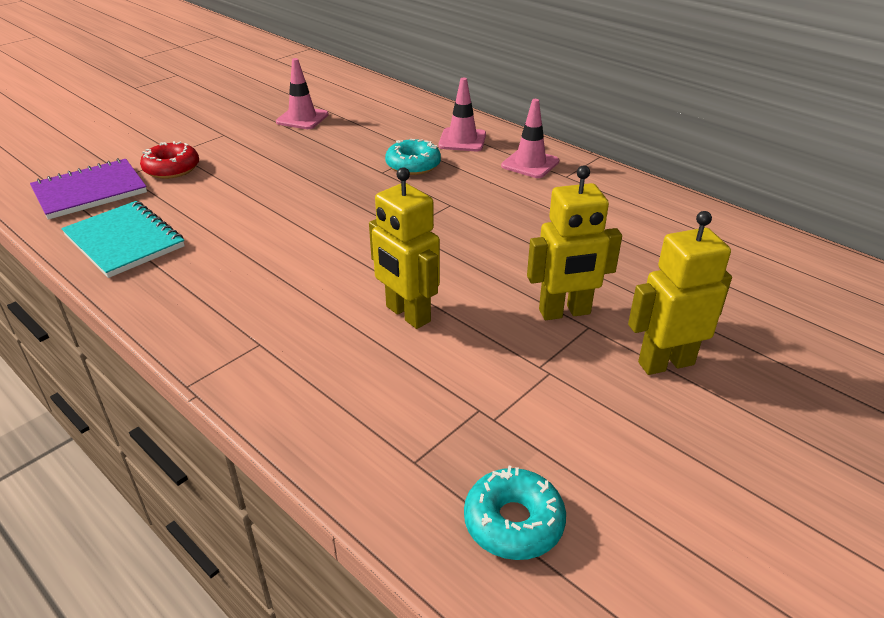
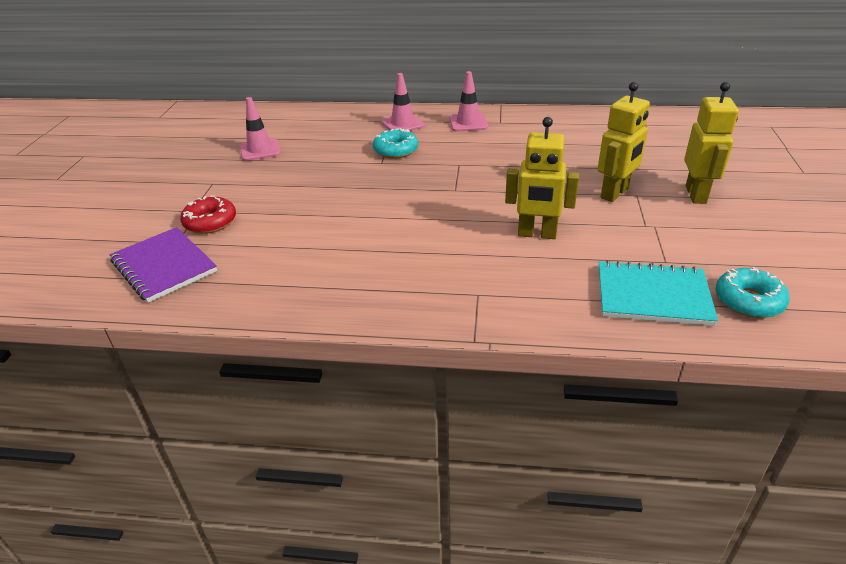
camera: 35 degrees left, 0 degrees up
(90, 191) = (164, 266): purple notebook -> purple notebook turned 60 degrees counterclockwise
(124, 241) = (263, 284): turquoise notebook -> turquoise notebook (652, 296)
(665, 363) = (696, 195): yellow robot -> yellow robot turned 150 degrees clockwise

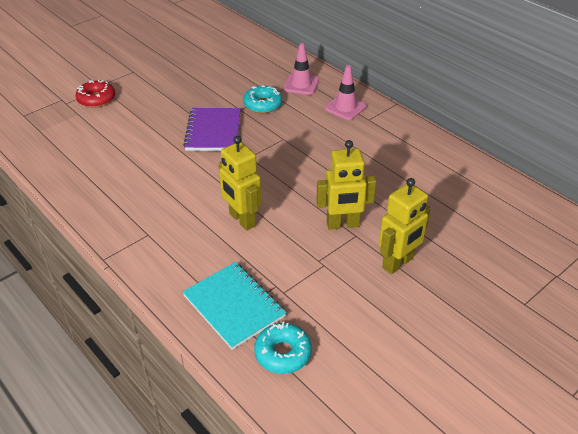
camera: 40 degrees right, 5 degrees up
(164, 266) = (42, 115): purple notebook -> purple notebook (213, 131)
(260, 150) = (189, 59): pink traffic cone -> none

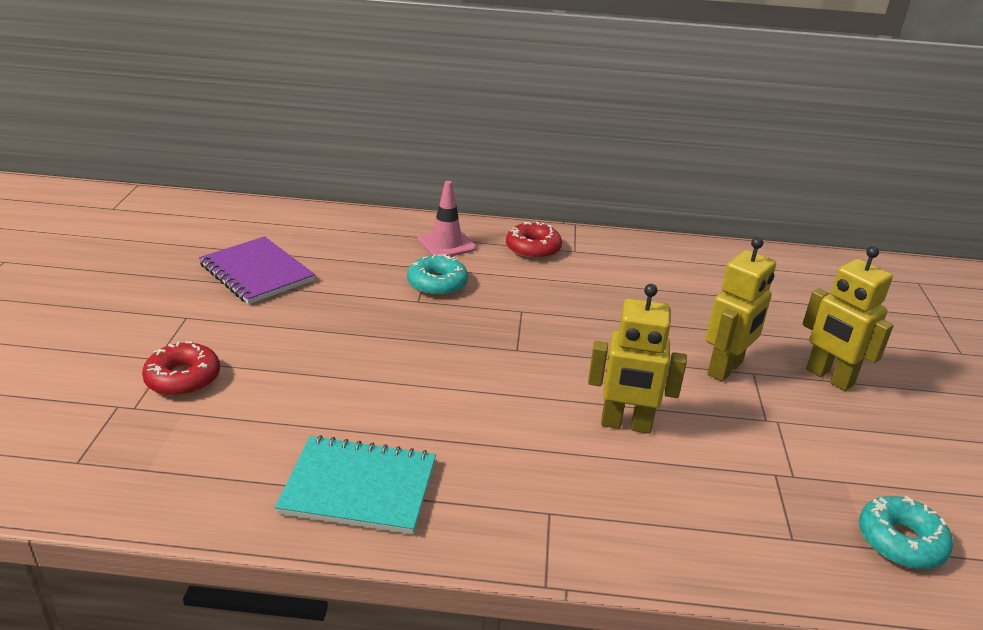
camera: 45 degrees left, 10 degrees down
(213, 131) = (426, 341): purple notebook -> purple notebook (257, 273)
(234, 306) = (778, 527): turquoise notebook -> turquoise notebook (359, 487)
(345, 107) = (533, 249): pink traffic cone -> red donut
(398, 263) = (829, 377): yellow robot -> yellow robot turned 135 degrees clockwise

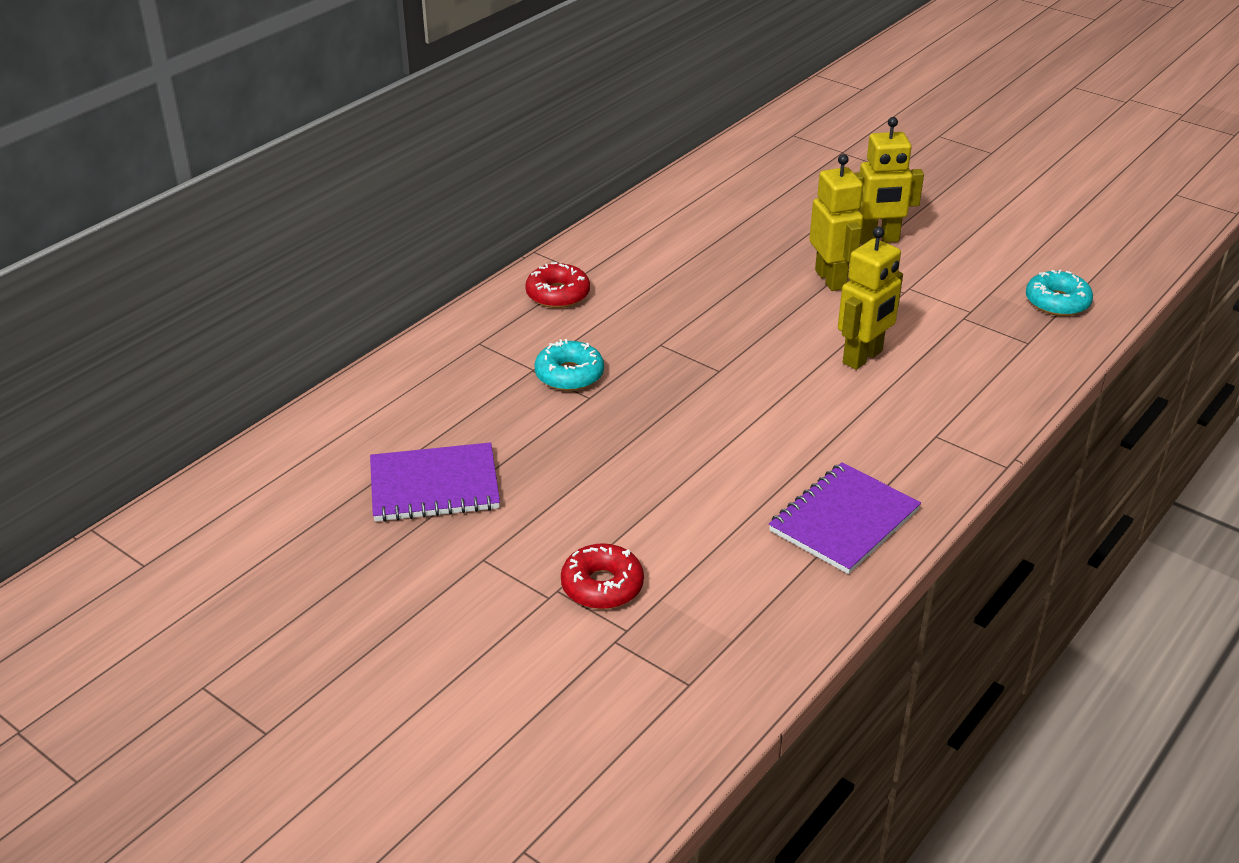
camera: 55 degrees left, 5 degrees up
(359, 487) = (844, 521): turquoise notebook -> purple notebook
(446, 244) = (497, 342): pink traffic cone -> none

